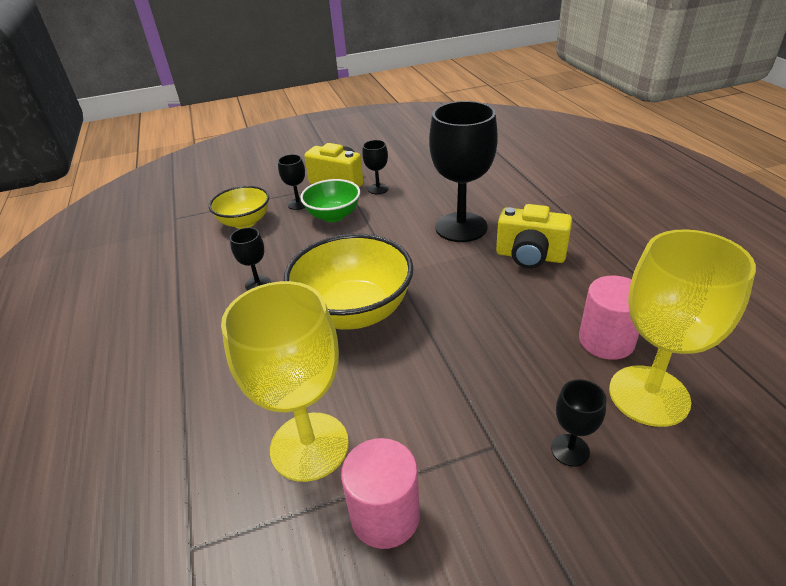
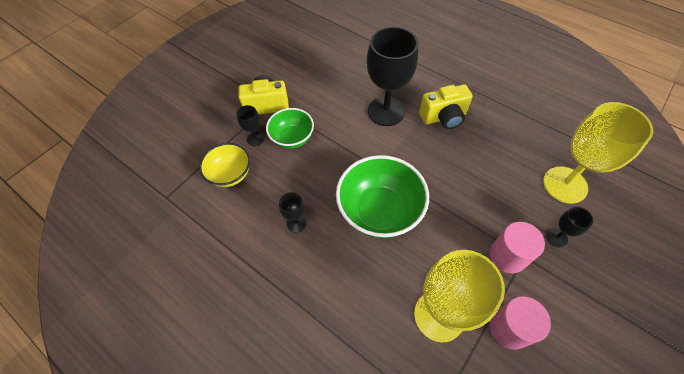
camera: 35 degrees left, 20 degrees up
(354, 311) = (379, 211): yellow bowl -> green bowl
(378, 189) = (301, 100): black goblet -> none
(606, 340) = (524, 160): pink cylinder -> pink cylinder (507, 256)

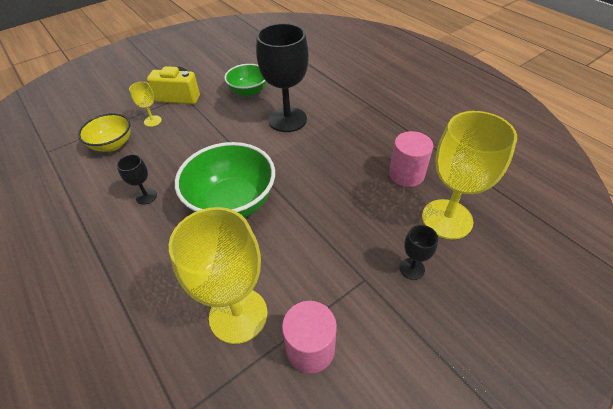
camera: 15 degrees right, 10 degrees down
(255, 139) = (152, 121): black goblet -> yellow goblet
(292, 138) = (186, 126): green bowl -> green bowl (248, 91)
(443, 117) = (343, 134): yellow camera -> none
(507, 256) = (346, 274): pink cylinder -> pink cylinder (406, 174)

